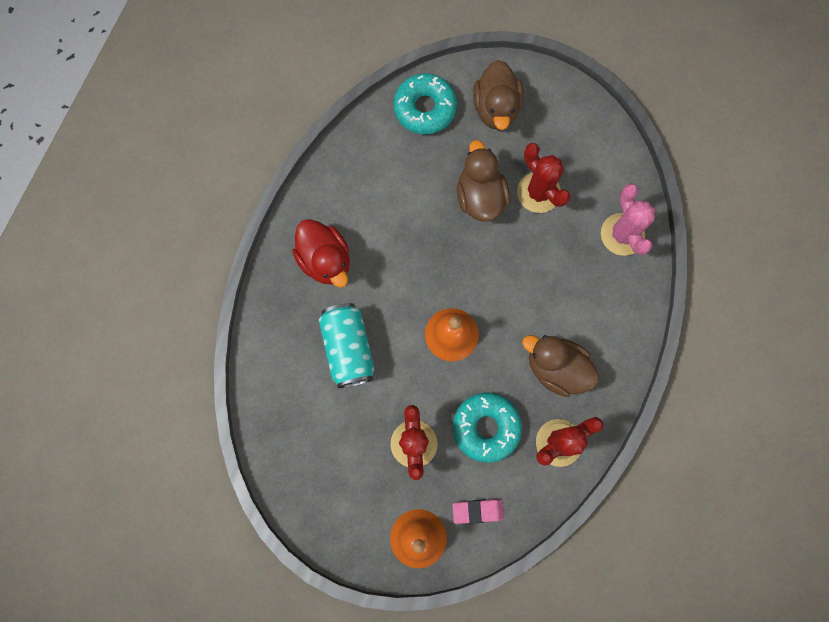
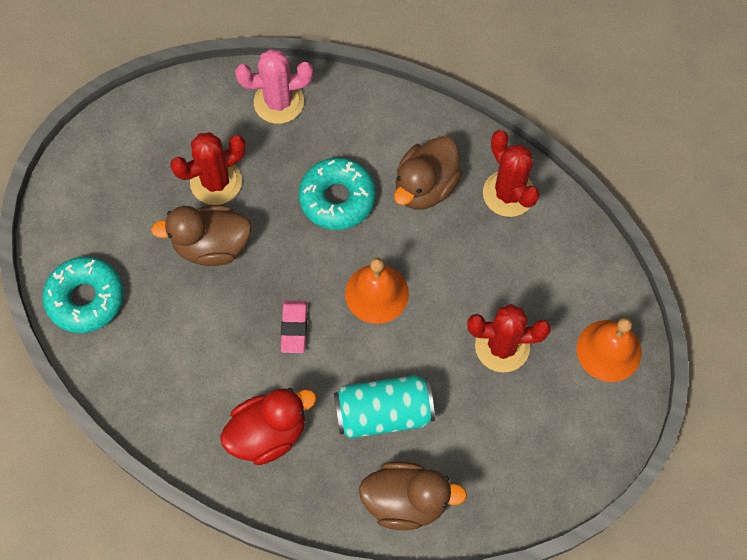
camera: 85 degrees left, 10 degrees down
(477, 511) = (580, 284): pink eraser -> pink eraser (294, 328)
(486, 427) = (488, 267): turquoise donut -> turquoise donut (337, 198)
(496, 108) = (101, 217): brown duck -> brown duck (406, 501)

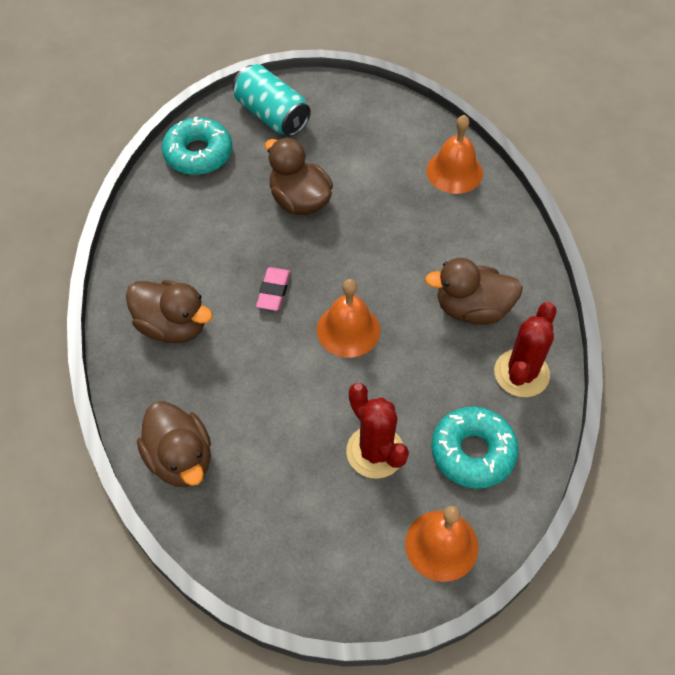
camera: 55 degrees right, 10 degrees down
(216, 182) = (353, 173): red cactus -> none
(268, 433) = (172, 326): red duck -> brown duck
(279, 102) = (454, 171): pink cactus -> orange bell
(294, 328) = (273, 291): pink eraser -> pink eraser turned 45 degrees counterclockwise
(337, 198) = (407, 255): turquoise donut -> turquoise donut (472, 452)
(383, 413) = (247, 396): turquoise can -> turquoise can (272, 115)

